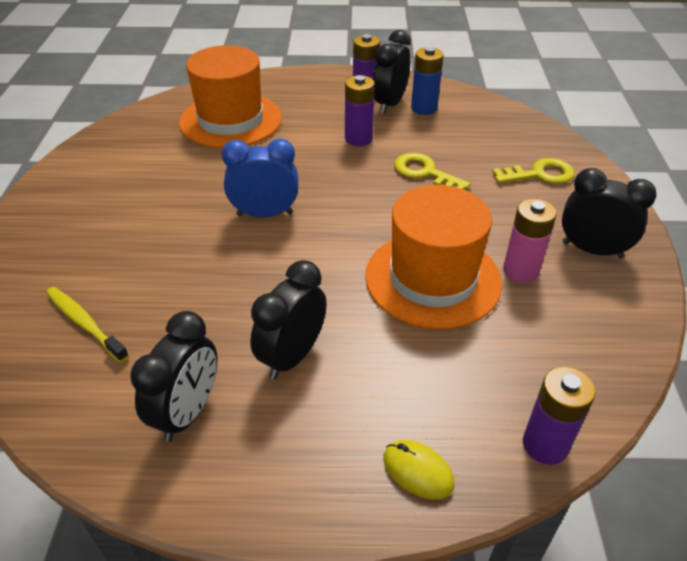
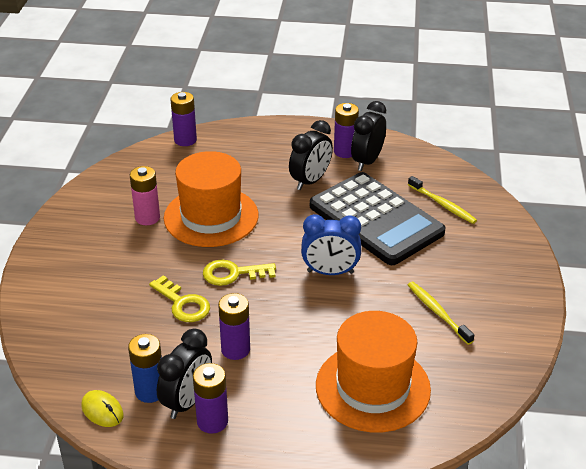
camera: 175 degrees left, 5 degrees down
(149, 180) = (438, 312): none -> yellow toothbrush
(195, 290) = (376, 219): none -> black calculator
(227, 436) = (345, 151): none -> purple battery
(418, 471) = (251, 135): yellow mouse -> yellow mouse (102, 410)
(539, 174) = (79, 295): yellow key -> yellow key (233, 274)
(592, 250) = (86, 228): black clock -> none

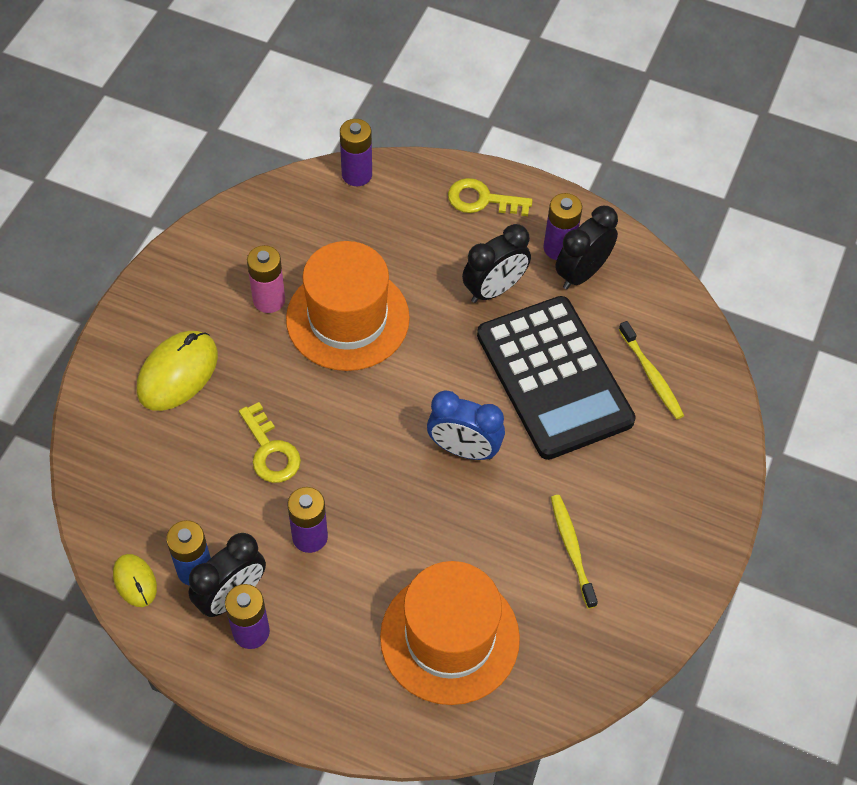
camera: 15 degrees right, 20 degrees up
(92, 273) = (178, 373): none -> yellow mouse
(233, 274) = (344, 420): yellow key -> yellow key (482, 200)

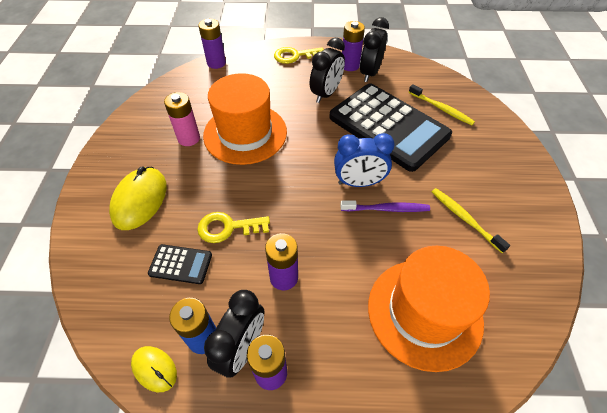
camera: 20 degrees left, 5 degrees down
(199, 476) = (180, 264): none -> black calculator
(270, 450) = (228, 228): yellow key -> yellow key turned 135 degrees clockwise
(478, 498) = (386, 209): none -> purple toothbrush

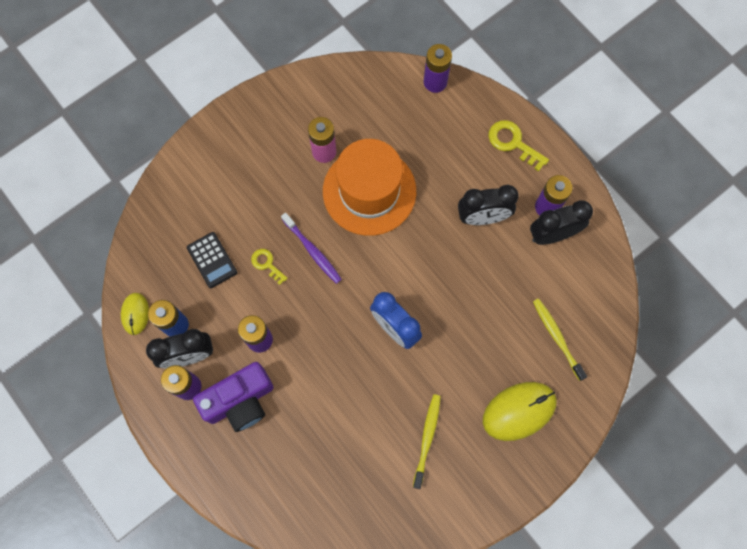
camera: 50 degrees right, 20 degrees up
(140, 200) = (236, 178): yellow mouse -> yellow mouse (519, 411)
(228, 228) = (267, 264): yellow key -> yellow key, size x0.63
(325, 334) = (240, 401): none -> purple camera
(386, 209) = (384, 369): purple toothbrush -> purple toothbrush (312, 251)
(388, 126) = (486, 306): black calculator -> none
(424, 312) = (311, 458): orange hat -> none
(441, 108) = (557, 338): yellow toothbrush -> yellow toothbrush turned 150 degrees clockwise

